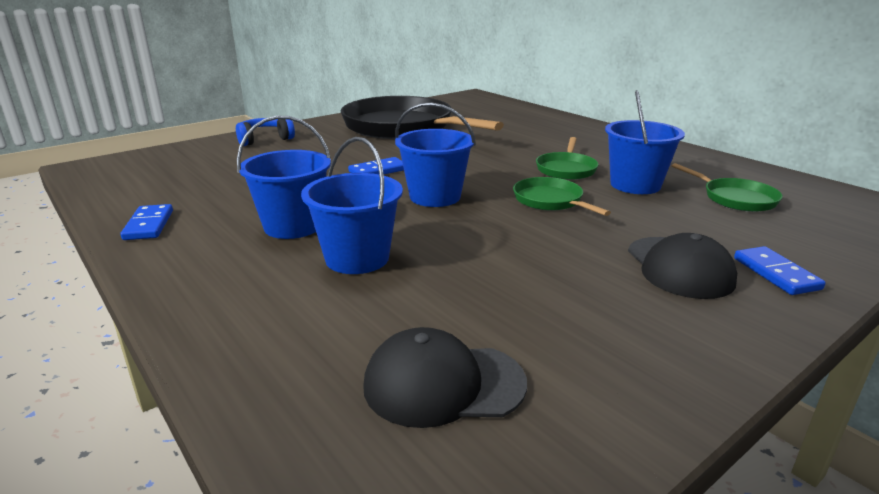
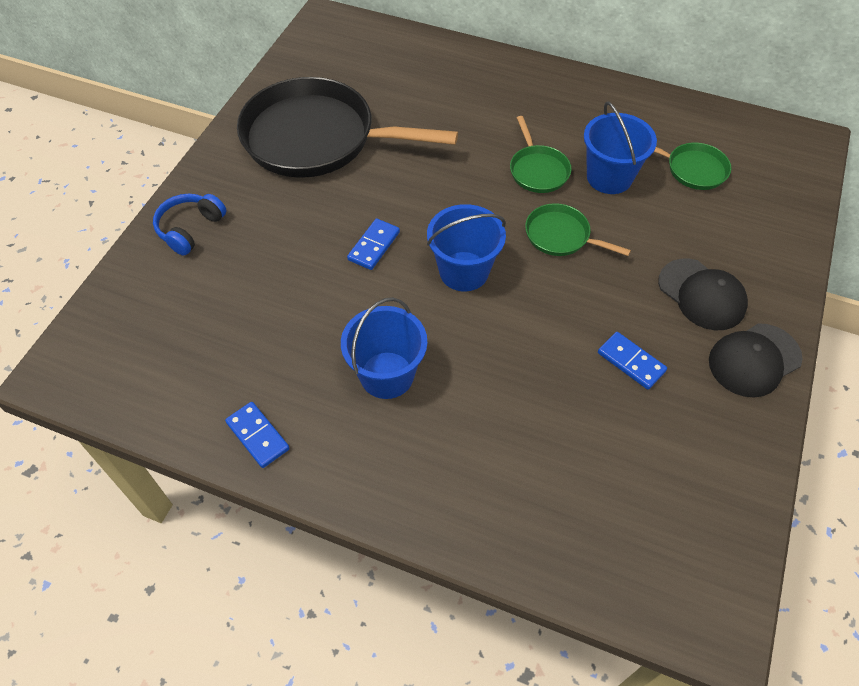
camera: 30 degrees left, 30 degrees up
(357, 258) = (480, 394): blue bucket -> none
(443, 384) = (641, 493): black cap -> black cap (754, 360)
(776, 273) = (761, 273): blue domino -> blue domino (631, 362)

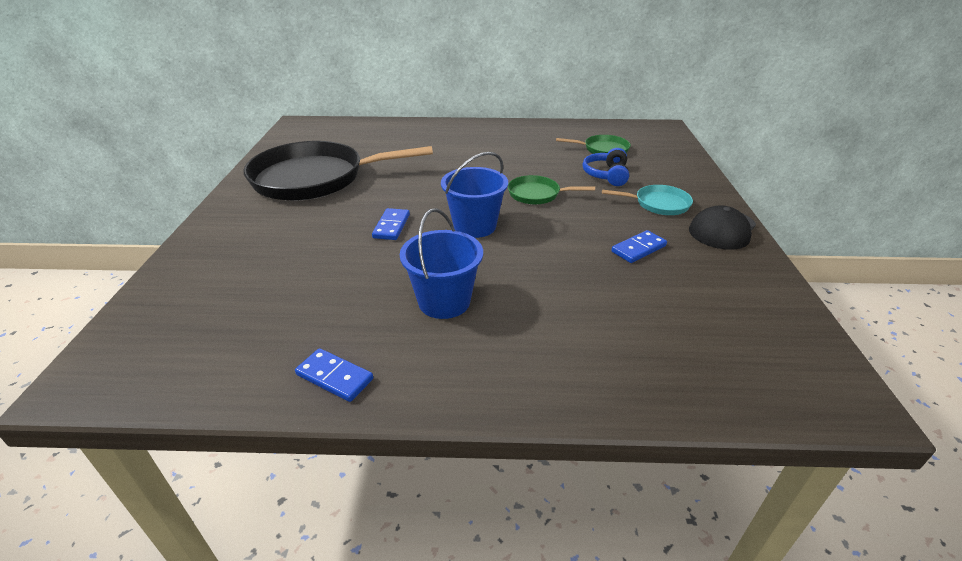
camera: 20 degrees left, 20 degrees down
(190, 229) = (215, 247): blue headphones -> blue headphones (606, 175)
(537, 170) = (498, 166): green pan -> none
(609, 177) = (550, 162): blue bucket -> none
(631, 362) = (638, 249): blue domino -> blue domino turned 60 degrees counterclockwise
(702, 294) = (658, 204): black cap -> turquoise pan

